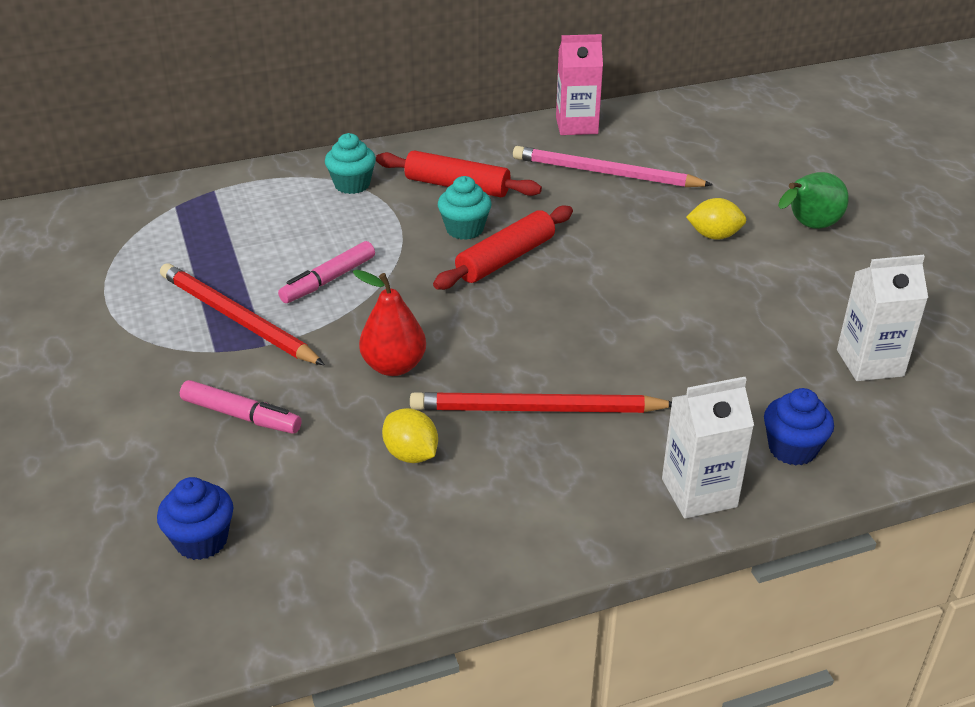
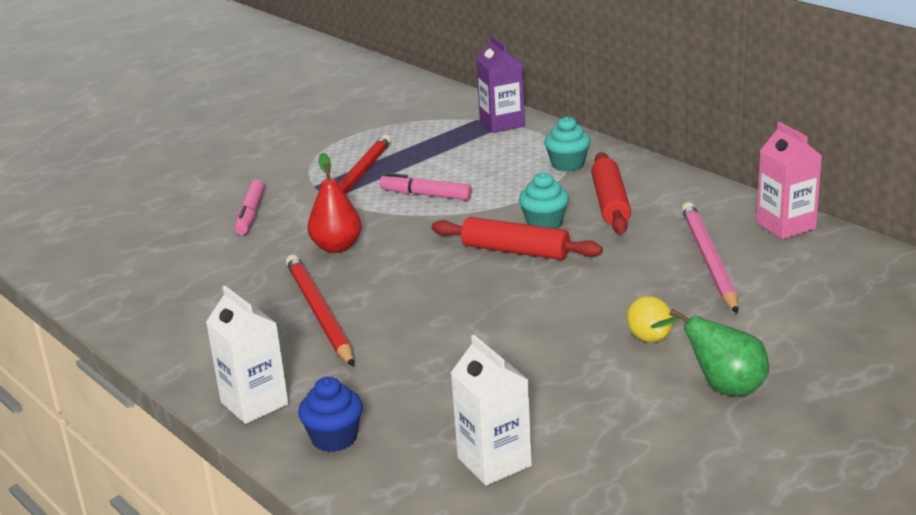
camera: 70 degrees right, 10 degrees down
(201, 540) = (128, 239): blue cupcake -> none
(209, 194) = (502, 123): none -> purple carton
(411, 454) = (241, 280): yellow lemon -> none

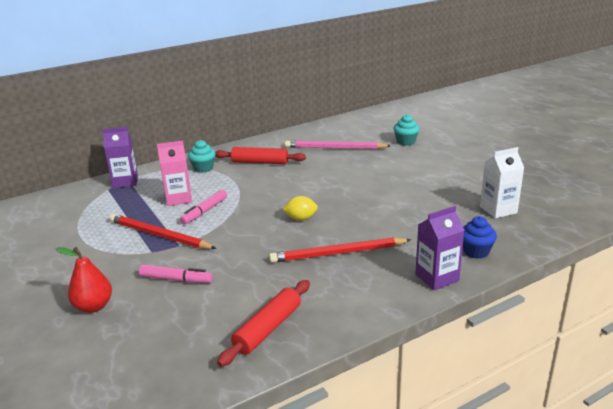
camera: 80 degrees left, 0 degrees up
(254, 403) = (437, 278): white carton -> purple carton
(337, 247) = (254, 245): red pear -> red pear (93, 306)
(515, 251) = (297, 190): red rolling pin -> red rolling pin (268, 329)
(544, 223) = (270, 180): turquoise cupcake -> turquoise cupcake (405, 142)
(649, 338) = (399, 167): yellow lemon -> yellow lemon (301, 218)
(722, 387) = (444, 158): green pear -> none
(786, 226) = (312, 130): pink carton -> pink carton (178, 198)

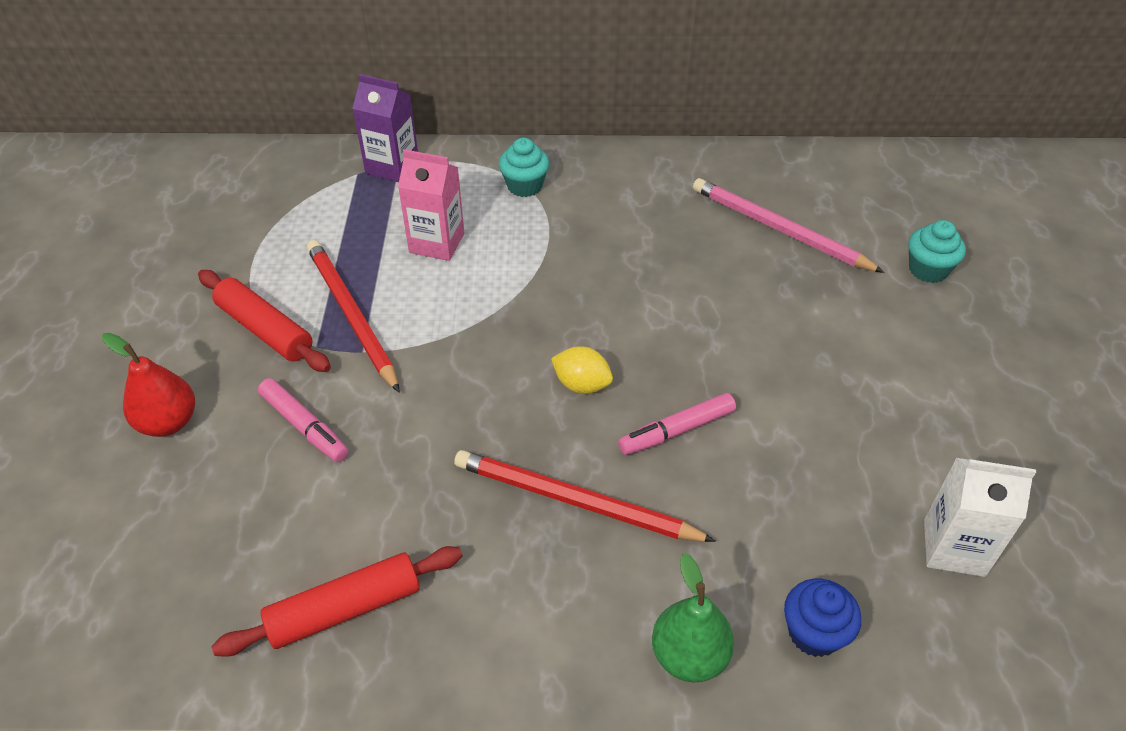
camera: 30 degrees right, 20 degrees up
(205, 211) = (452, 292): pink marker -> pink marker (677, 431)
(260, 162) = (623, 211): red rolling pin -> red rolling pin (265, 330)
(437, 278) = (689, 656): purple carton -> green pear

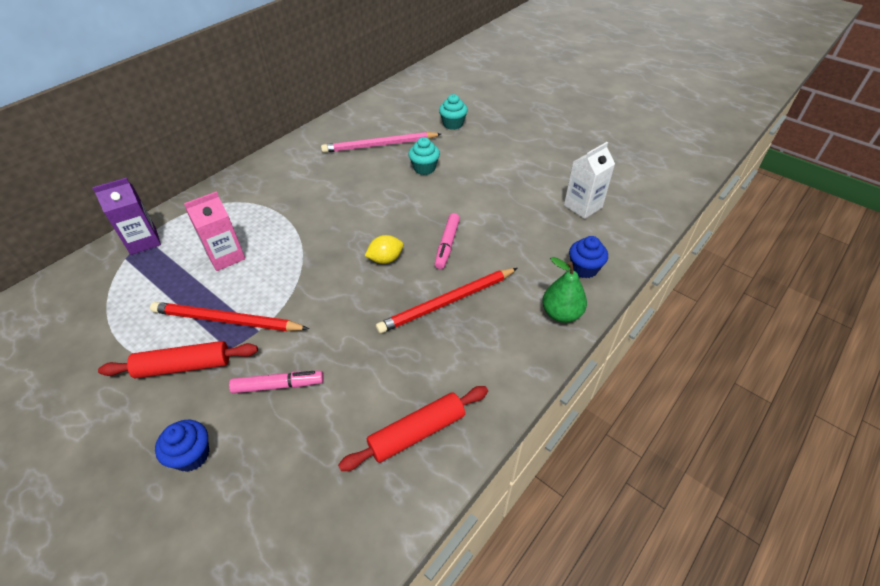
camera: 50 degrees left, 0 degrees up
(168, 422) = (192, 455): red pear -> blue cupcake
(345, 609) = (417, 432): red rolling pin -> red rolling pin turned 45 degrees clockwise
(524, 186) = (236, 202): turquoise cupcake -> turquoise cupcake (424, 168)

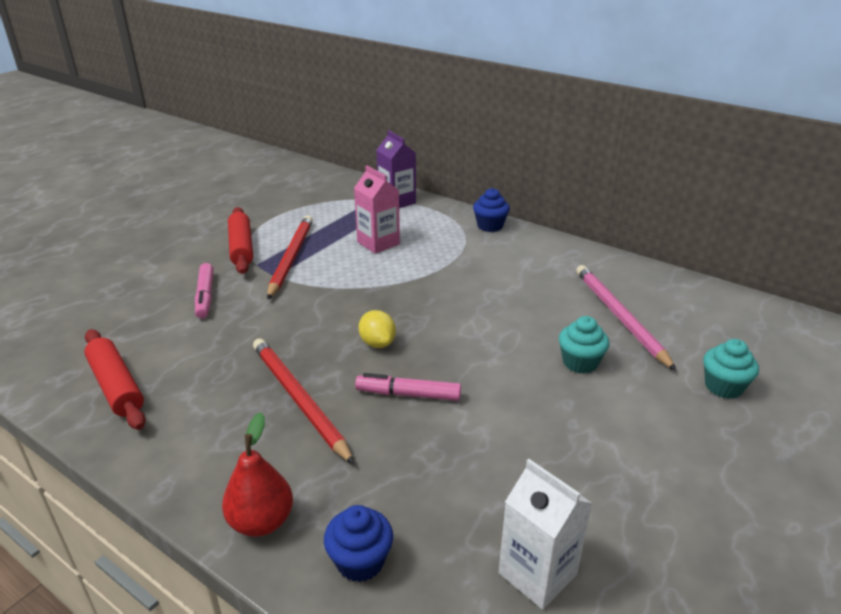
camera: 85 degrees right, 15 degrees down
(192, 455) = (149, 267): blue cupcake -> blue cupcake (490, 226)
(561, 314) = (261, 522): green pear -> red pear

